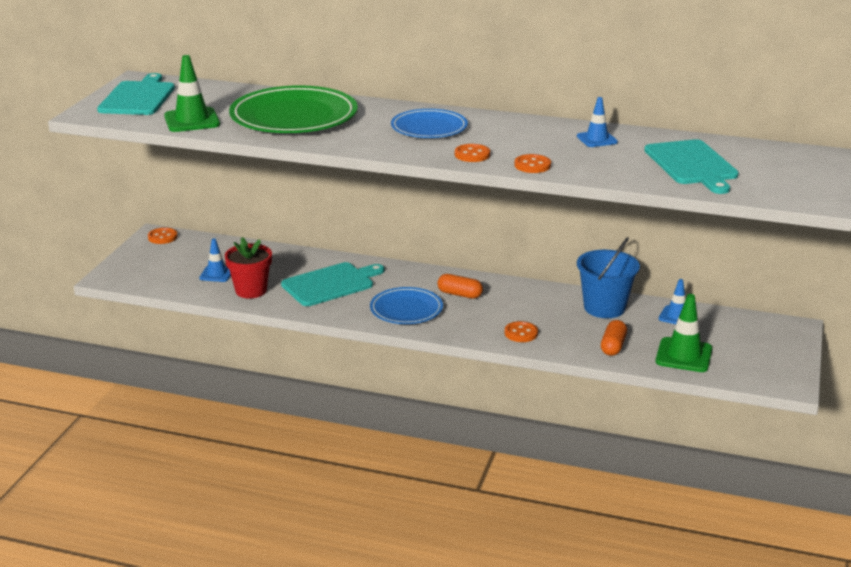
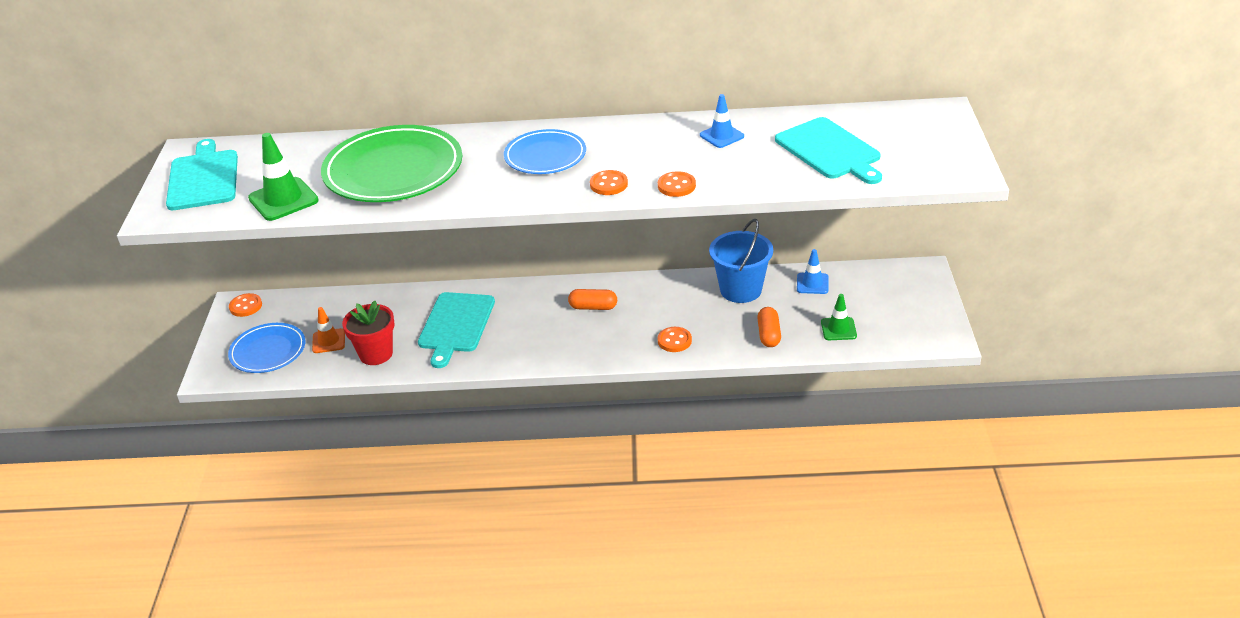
camera: 15 degrees left, 10 degrees up
(216, 274) = (328, 341): blue traffic cone -> orange traffic cone
(330, 284) = (456, 325): turquoise cutting board -> turquoise cutting board turned 150 degrees clockwise
(406, 309) = (548, 339): blue plate -> blue plate (268, 351)
(683, 355) = (838, 329): green traffic cone -> green traffic cone, size x0.64

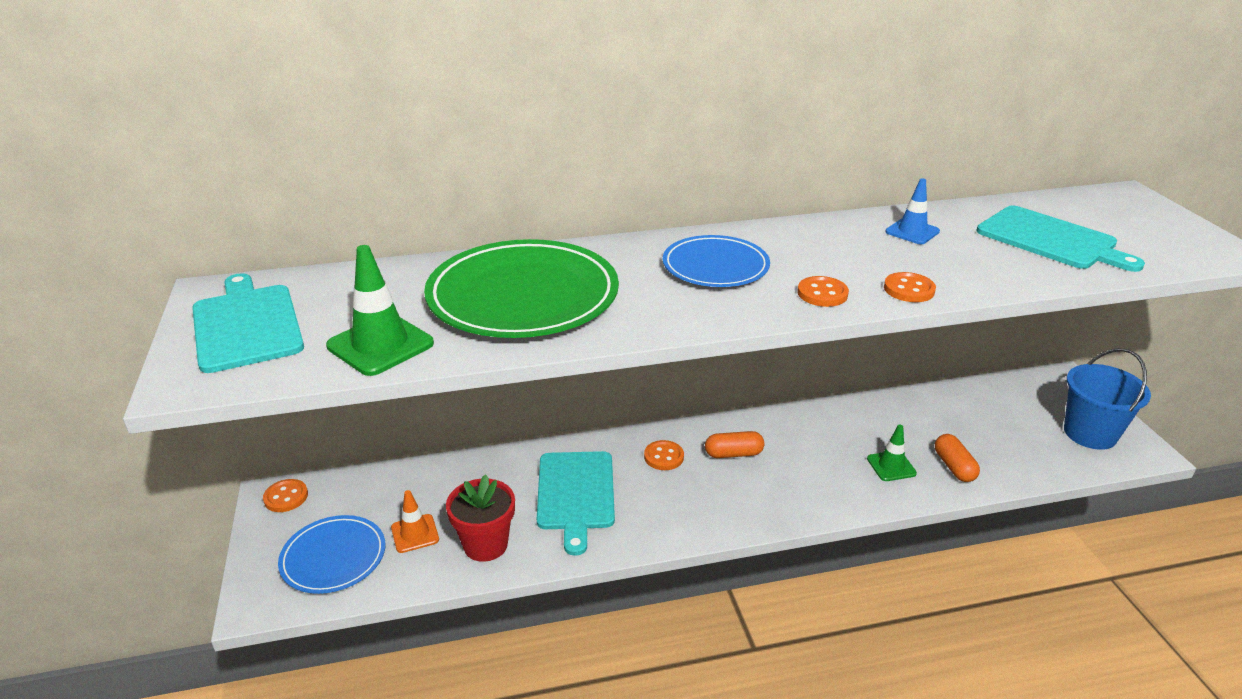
camera: 15 degrees left, 5 degrees down
(674, 341) = (852, 486): orange button -> orange button (664, 457)
(741, 290) = (889, 417): blue bucket -> blue bucket (1090, 433)
(812, 283) = (961, 403): blue traffic cone -> none
(838, 329) = (1025, 452): green traffic cone -> green traffic cone (891, 466)

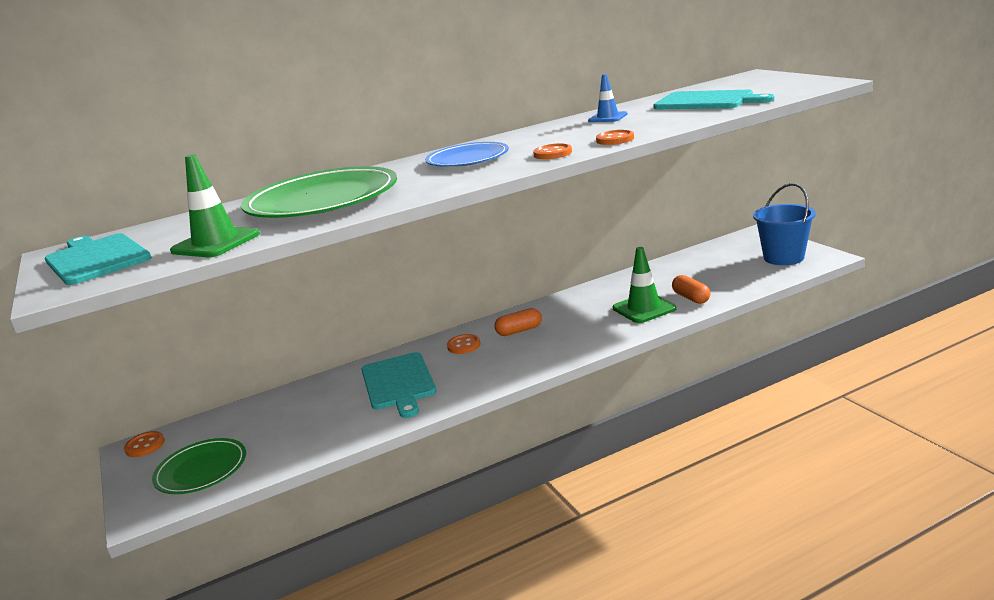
camera: 10 degrees left, 10 degrees down
(333, 557) = (201, 470): blue plate -> green plate
(415, 533) = (269, 438): orange traffic cone -> none
(485, 545) = (332, 430): red flower pot -> none
(891, 466) = (644, 308): green traffic cone -> green traffic cone, size x1.57

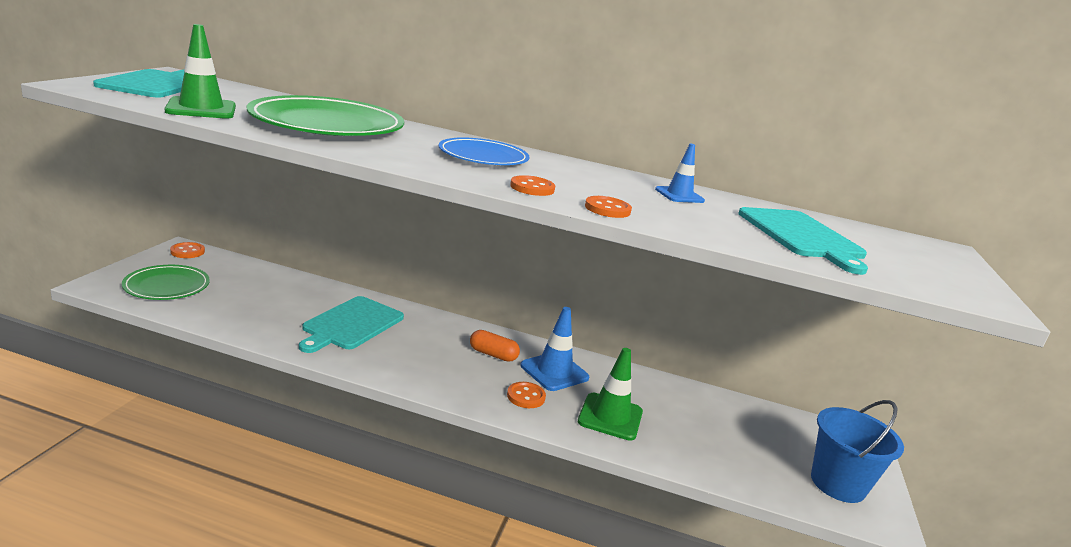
camera: 35 degrees right, 0 degrees up
(464, 345) = (440, 334): orange button -> orange button (526, 396)
(570, 313) = (554, 372): none -> blue traffic cone
(691, 298) = (667, 442): orange capsule -> none

